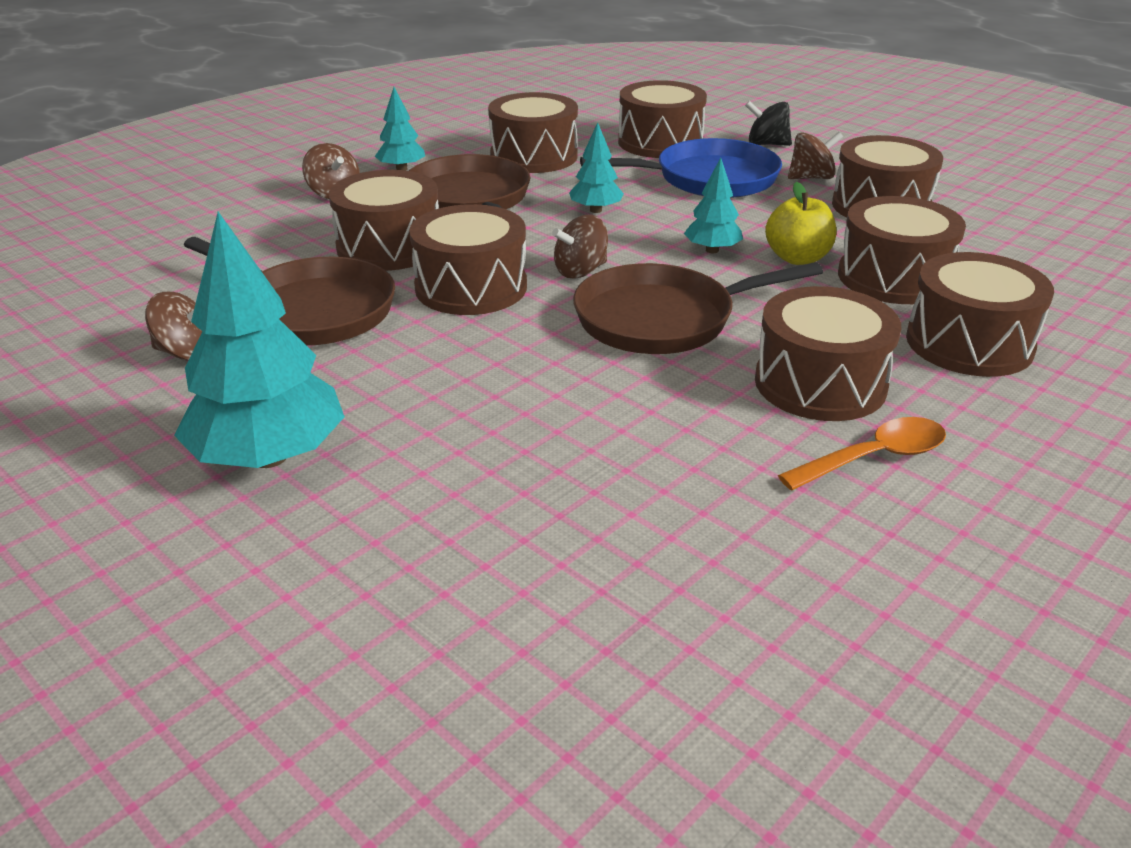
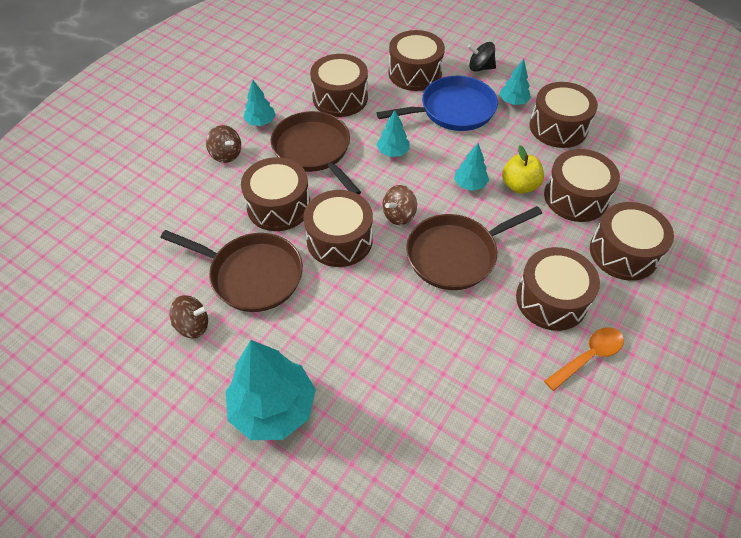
camera: 10 degrees left, 20 degrees up
(811, 178) = (513, 102): brown spinning top -> turquoise tree

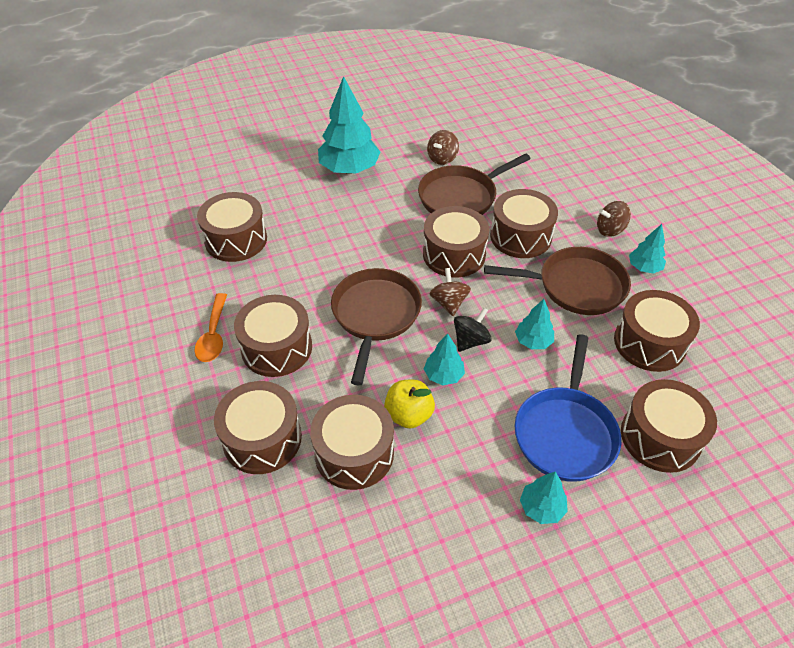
camera: 125 degrees right, 5 degrees down
(480, 68) = (633, 519): black spinning top -> black spinning top (470, 340)
(558, 127) = (463, 523): brown drum -> brown drum (236, 239)

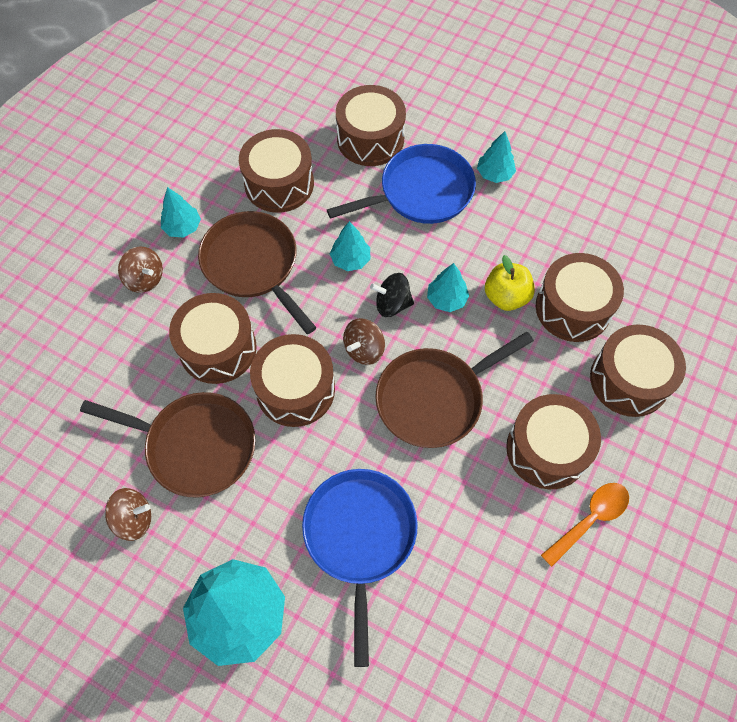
camera: 130 degrees left, 15 degrees up
(236, 239) = (465, 632): brown drum -> none
(333, 230) = (360, 537): none -> blue pan

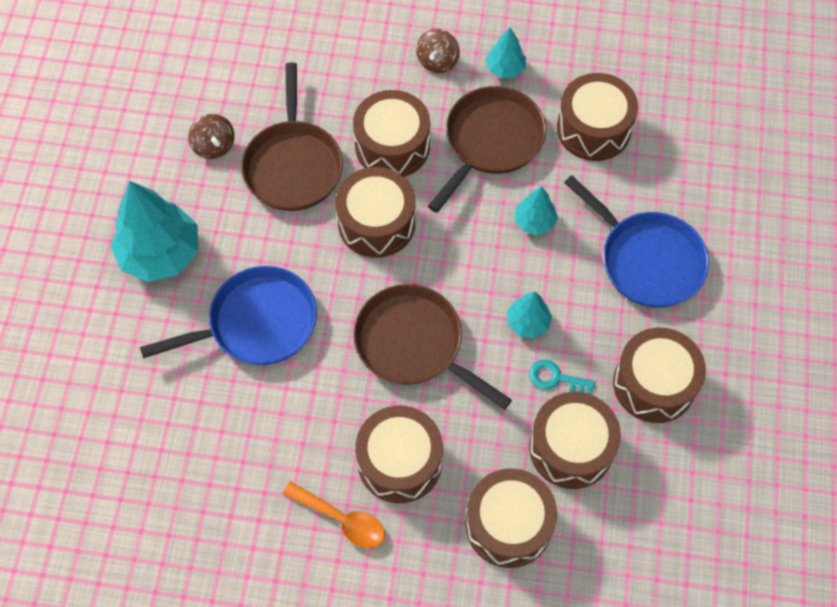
camera: 70 degrees right, 0 degrees up
(364, 349) = (440, 266): brown spinning top -> none
(370, 139) = (691, 191): brown drum -> brown drum (654, 384)
(392, 304) = (501, 275): black spinning top -> none
(494, 174) = (706, 325): turquoise tree -> none
(506, 297) = (555, 378): yellow apple -> turquoise key

